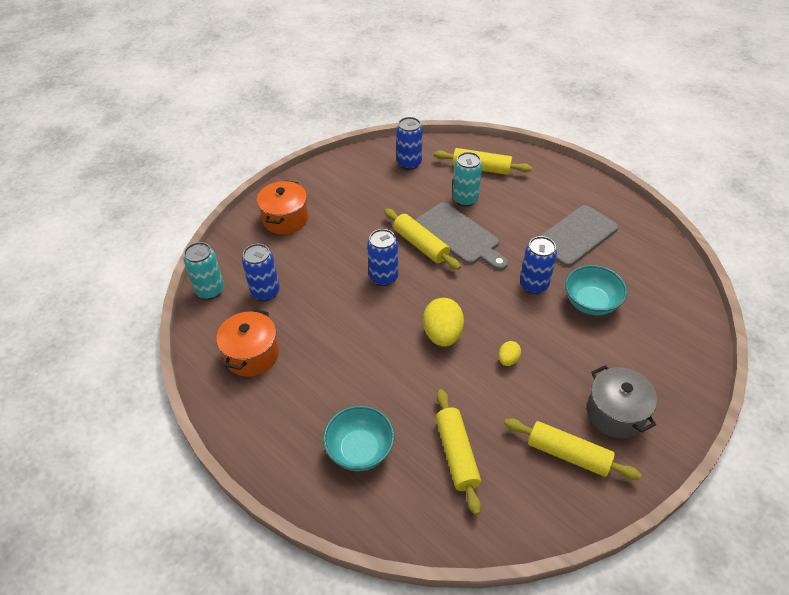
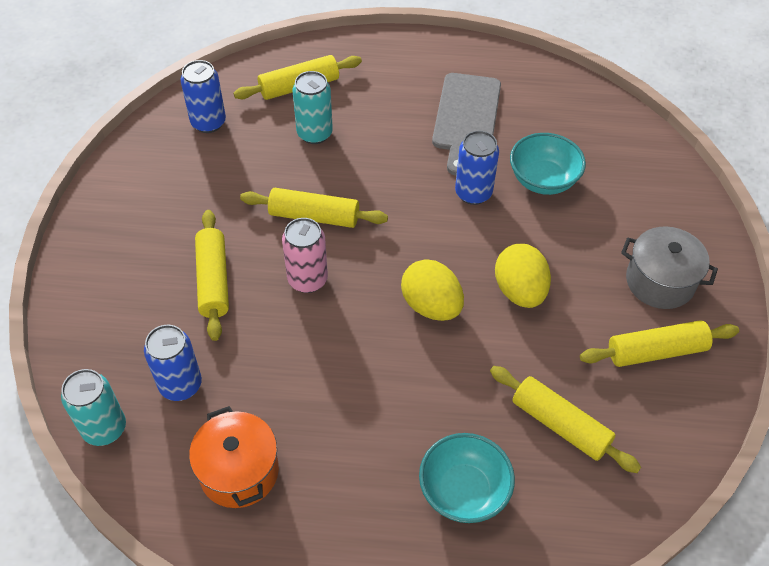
camera: 40 degrees left, 5 degrees up
(285, 219) = (116, 278): orange pot -> none
(332, 248) = (213, 280): none -> yellow rolling pin
(383, 277) = (307, 280): blue can -> pink can
(459, 235) = (347, 180): grey cutting board -> none
(508, 360) = (519, 291): yellow egg -> yellow egg, size x1.95

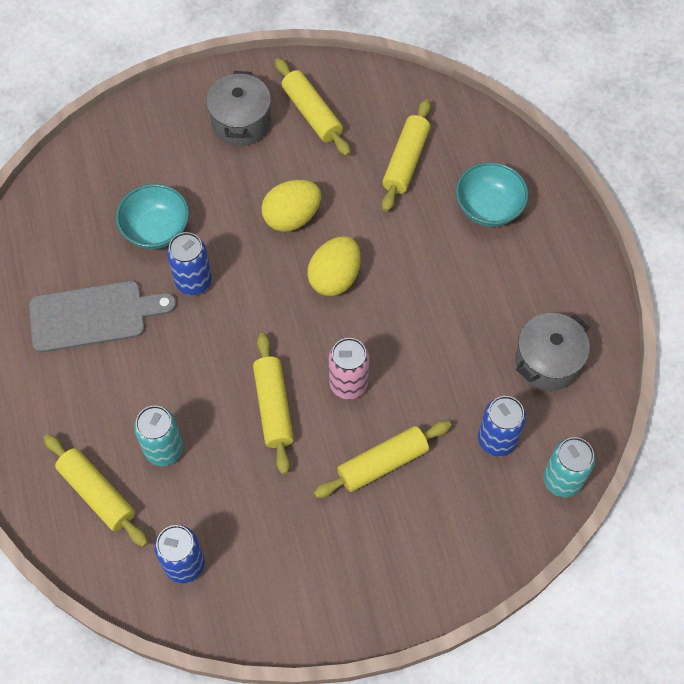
camera: 110 degrees left, 10 degrees up
(239, 471) = (547, 362): orange pot -> grey pot

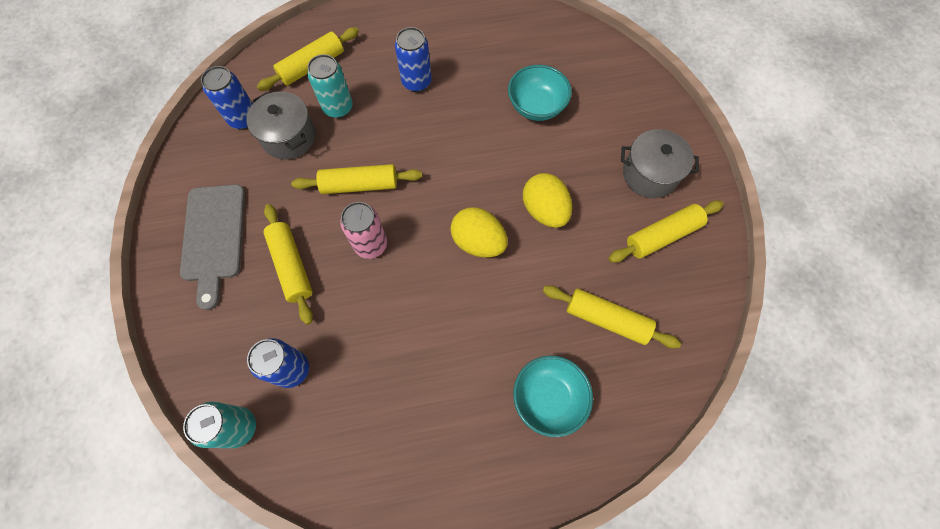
camera: 95 degrees right, 5 degrees up
(93, 316) = (460, 64): grey cutting board -> grey cutting board (214, 237)
(193, 282) = (484, 131): blue can -> blue can (416, 82)
(547, 362) = (364, 433): grey pot -> grey pot (289, 137)

